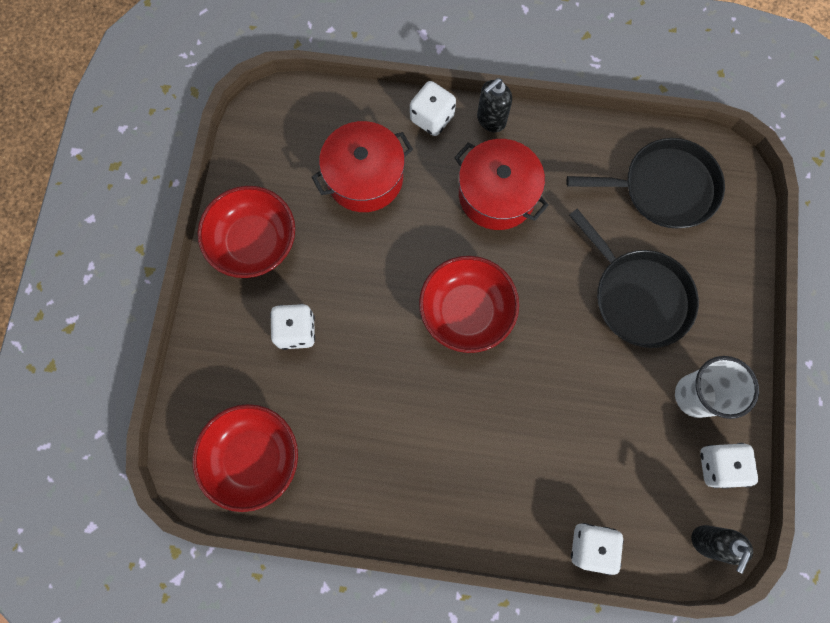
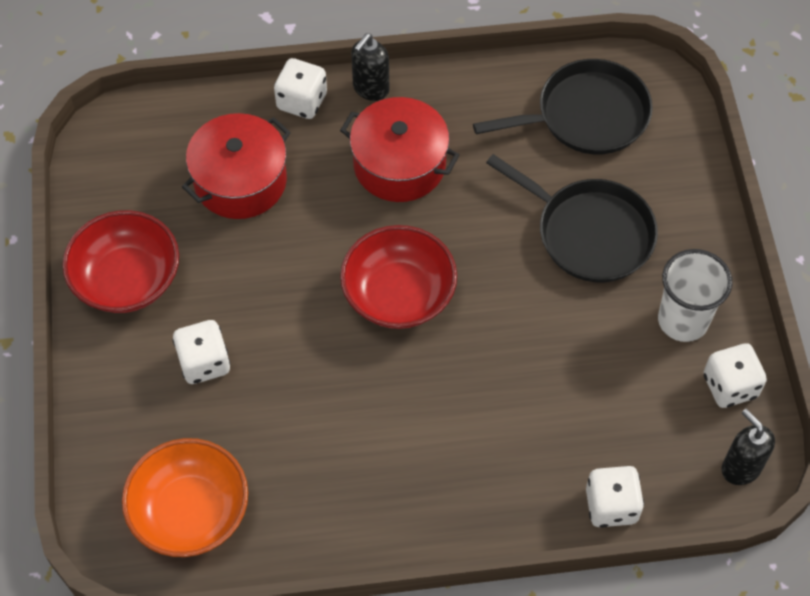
camera: 15 degrees left, 15 degrees down
(253, 458) = (190, 511): red bowl -> orange bowl
(708, 542) = (740, 468): black soap dispenser -> black soap dispenser turned 135 degrees clockwise

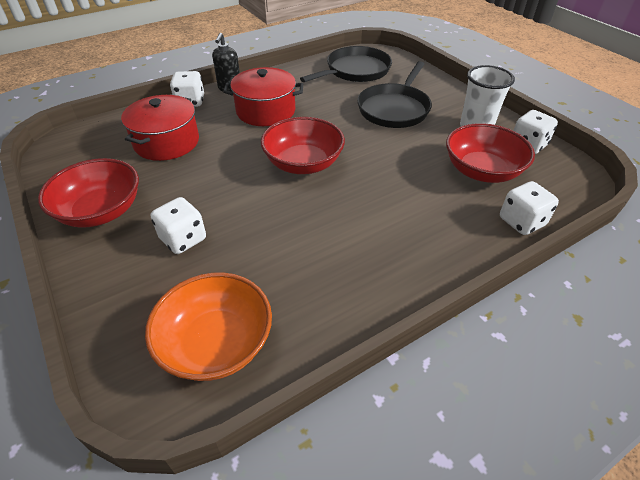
camera: 25 degrees left, 15 degrees down
(590, 233) = (394, 109): black pan -> black pan turned 105 degrees clockwise
(626, 405) = (482, 171): none -> red bowl
(740, 468) = (572, 177): black soap dispenser -> none

